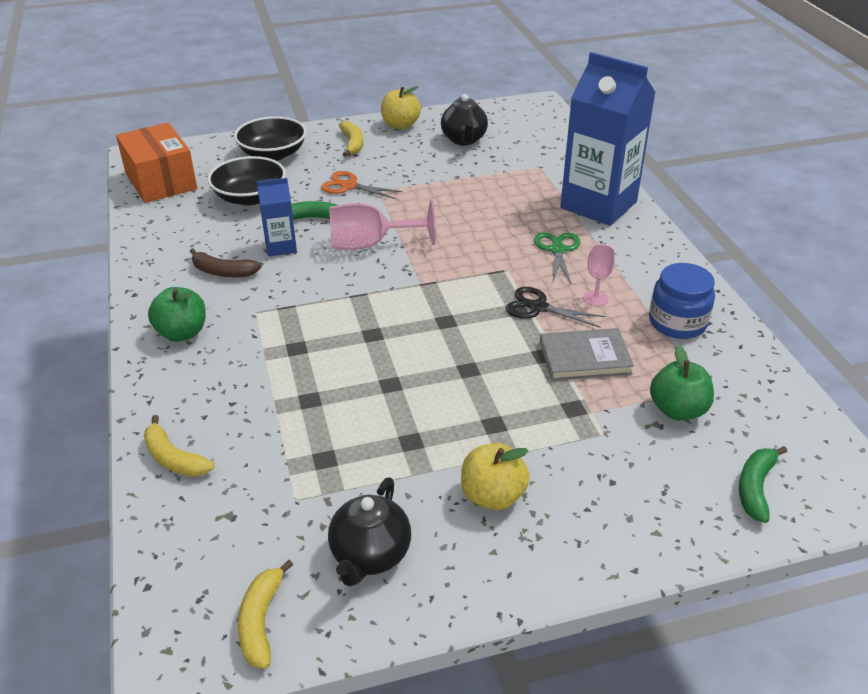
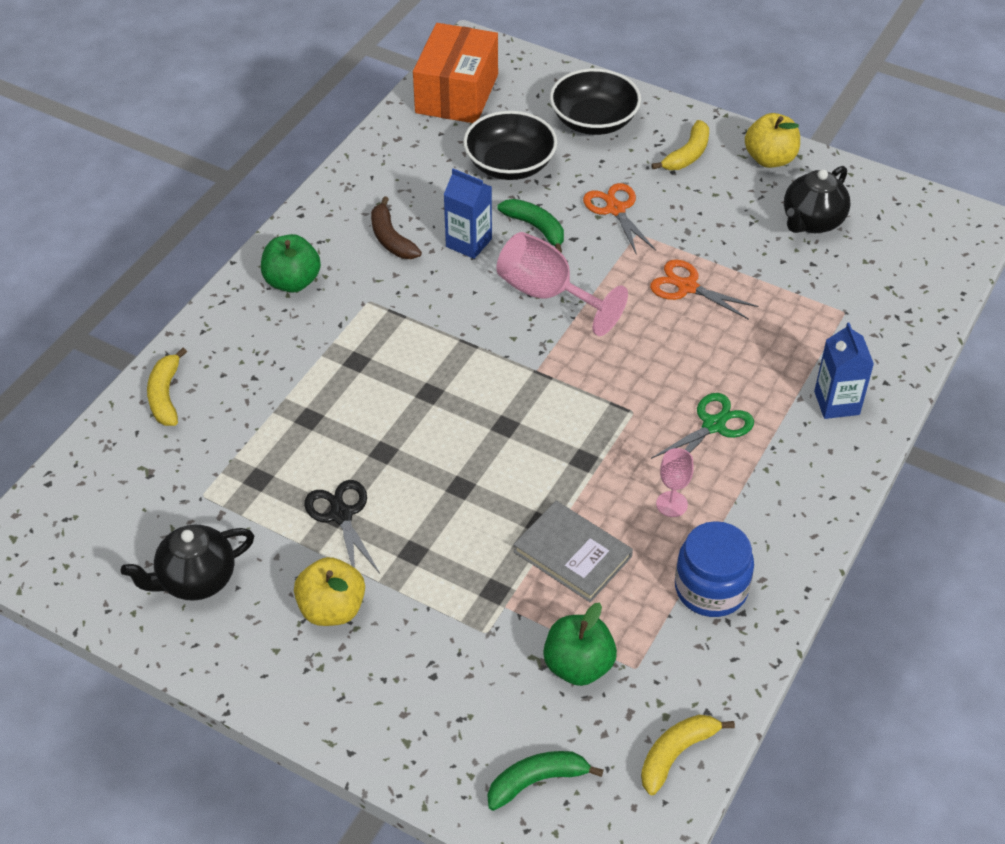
camera: 45 degrees right, 10 degrees up
(261, 621) = (81, 566): yellow banana -> yellow banana (676, 754)
(444, 199) = (687, 287): none -> orange scissors
(538, 307) = (604, 473): black scissors -> black scissors (341, 515)
(598, 205) = (836, 403): blue carton -> blue carton, size x0.48

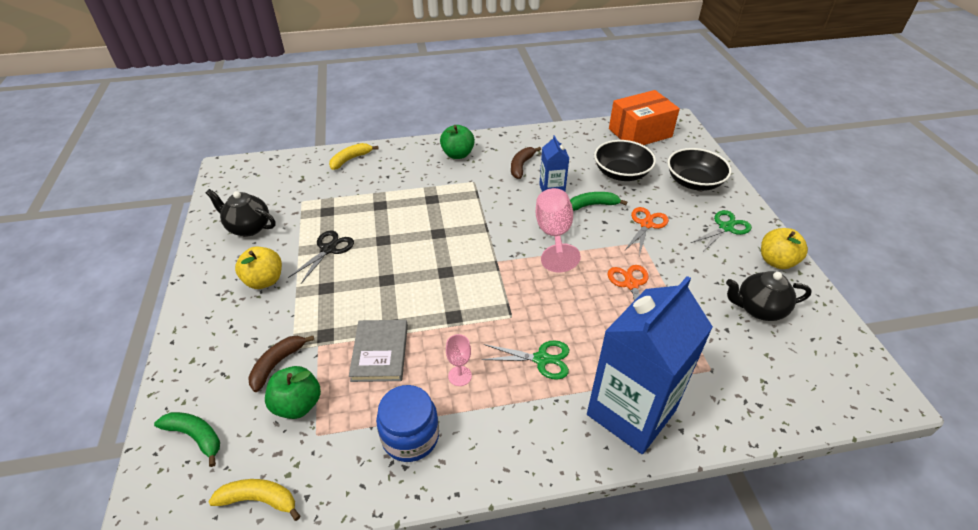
camera: 50 degrees right, 5 degrees down
(497, 658) = (277, 364): none -> brown banana
(536, 228) = (592, 205): green banana -> green banana turned 105 degrees counterclockwise
(687, 155) = (726, 227): yellow banana -> green scissors
(836, 403) = (631, 412): blue carton -> blue carton, size x2.11

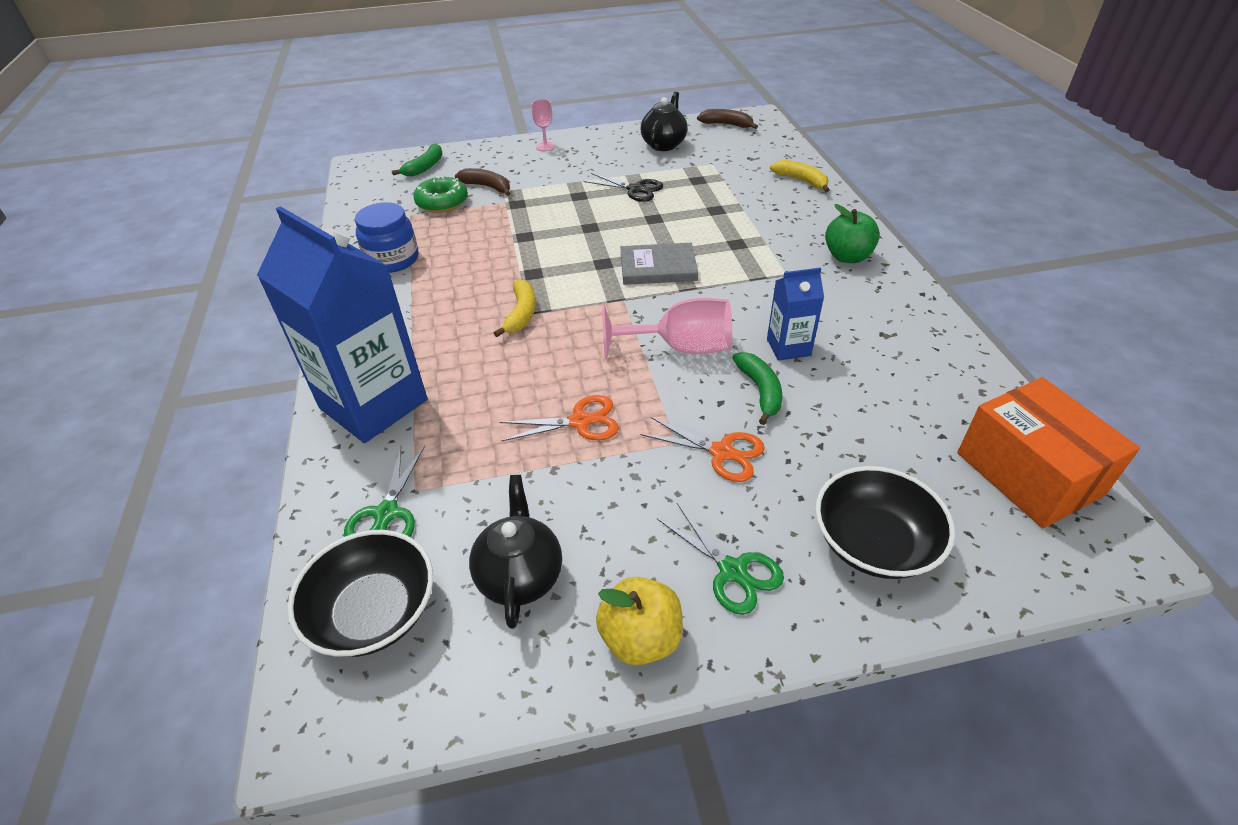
camera: 90 degrees right, 0 degrees up
(259, 499) = (362, 200): yellow banana -> yellow banana (521, 314)
(264, 280) = (589, 164): yellow apple -> none
(298, 404) = (442, 202): green apple -> green donut
(380, 352) = (491, 234): grey book -> grey book (658, 267)
(460, 376) = (453, 282): pink goblet -> pink goblet (545, 146)
(521, 166) = (841, 316): brown banana -> brown banana (727, 125)
(541, 359) = (463, 336): green scissors -> green scissors (387, 513)
(621, 173) = (865, 432): black bowl -> black bowl (374, 612)

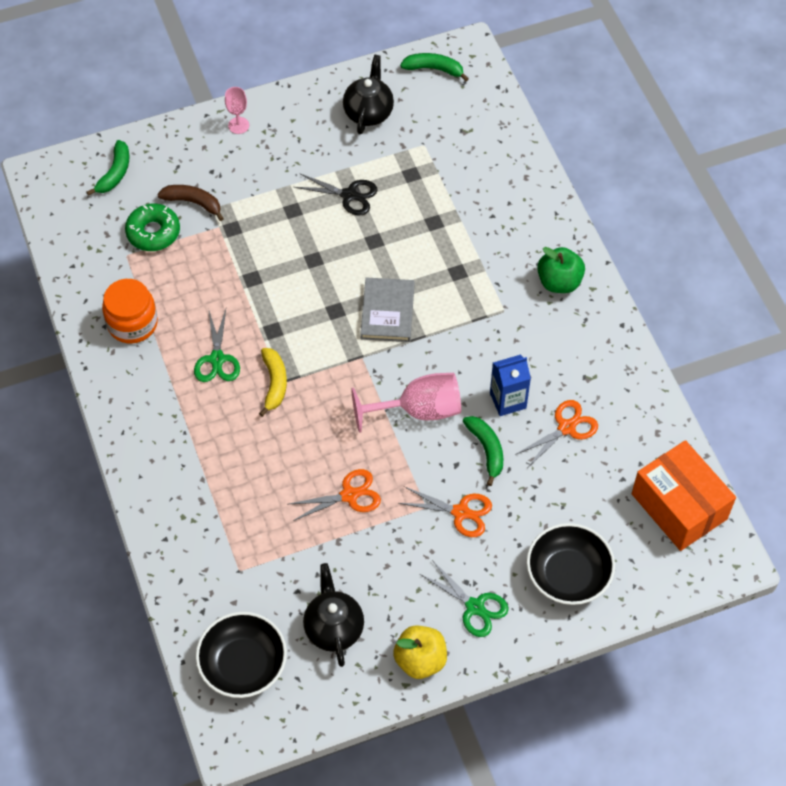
camera: 10 degrees left, 15 degrees up
(373, 404) = (179, 496): blue carton -> none
(387, 513) = (225, 592): green scissors -> green scissors (217, 359)
(392, 260) = (132, 323): blue jar -> orange jar
(658, 267) = (387, 312): grey book -> grey book turned 75 degrees counterclockwise
(727, 125) = (434, 69): brown banana -> green banana
(801, 181) = (517, 168): yellow banana -> none
(862, 377) = (566, 427): none -> orange scissors

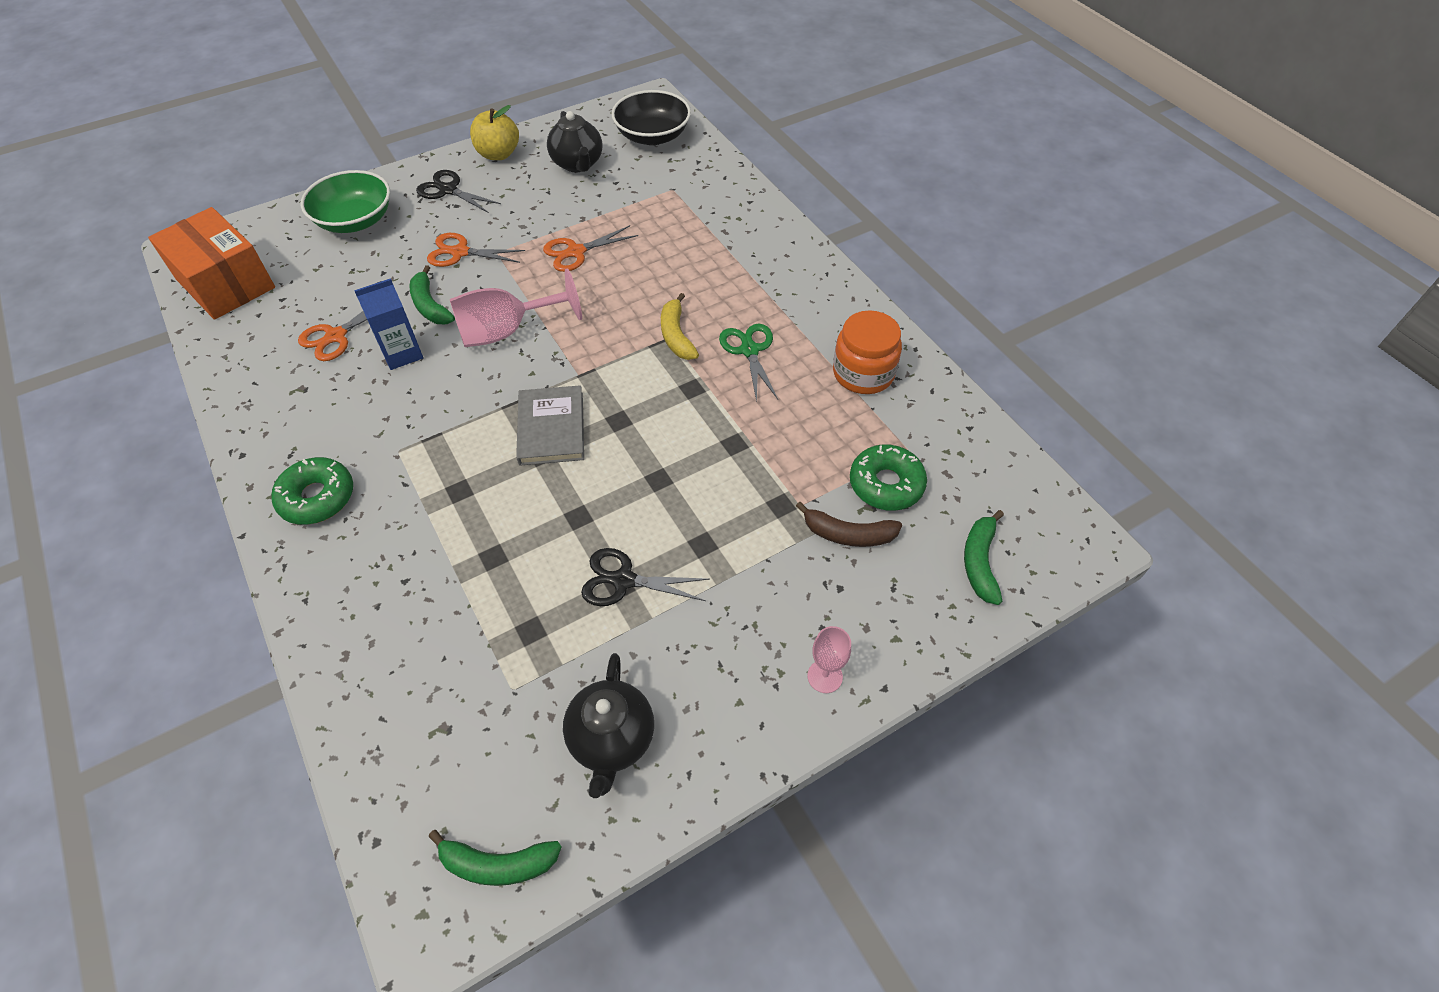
camera: 170 degrees right, 5 degrees down
(475, 607) = (448, 190): green scissors -> black scissors
(559, 282) = (317, 497): green apple -> green donut
(568, 575) = (355, 220): black bowl -> green bowl

